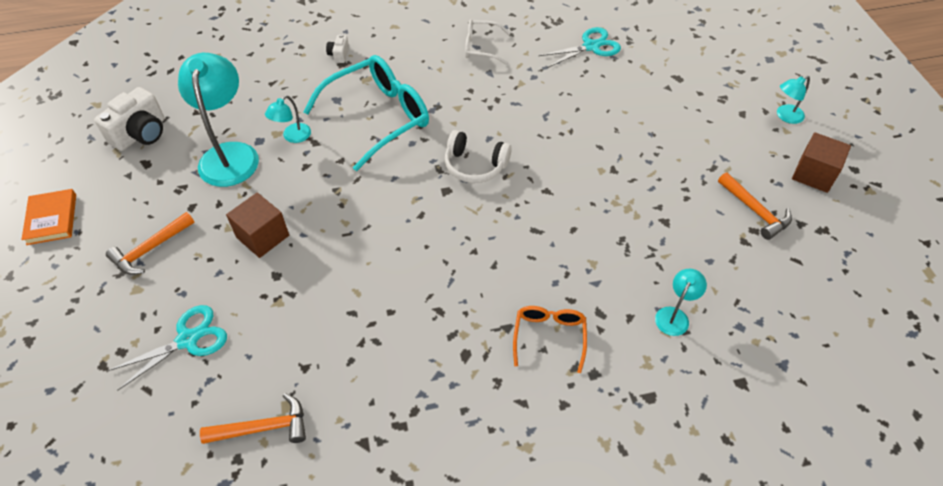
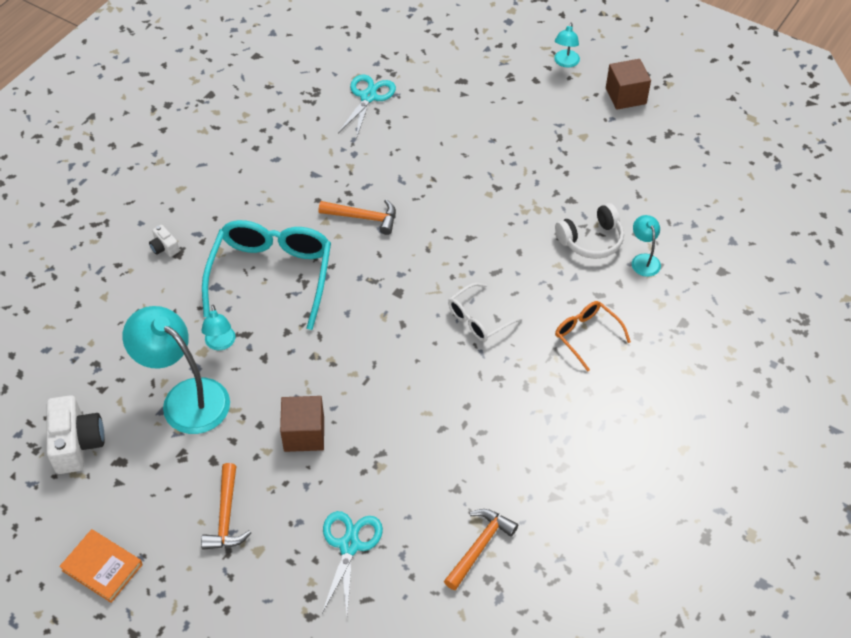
camera: 45 degrees left, 0 degrees up
(475, 165) = (396, 257): white headphones -> white headphones (591, 240)
(480, 47) = (280, 157): white glasses -> white glasses (478, 319)
(755, 211) = (617, 150): orange hammer -> orange hammer (364, 217)

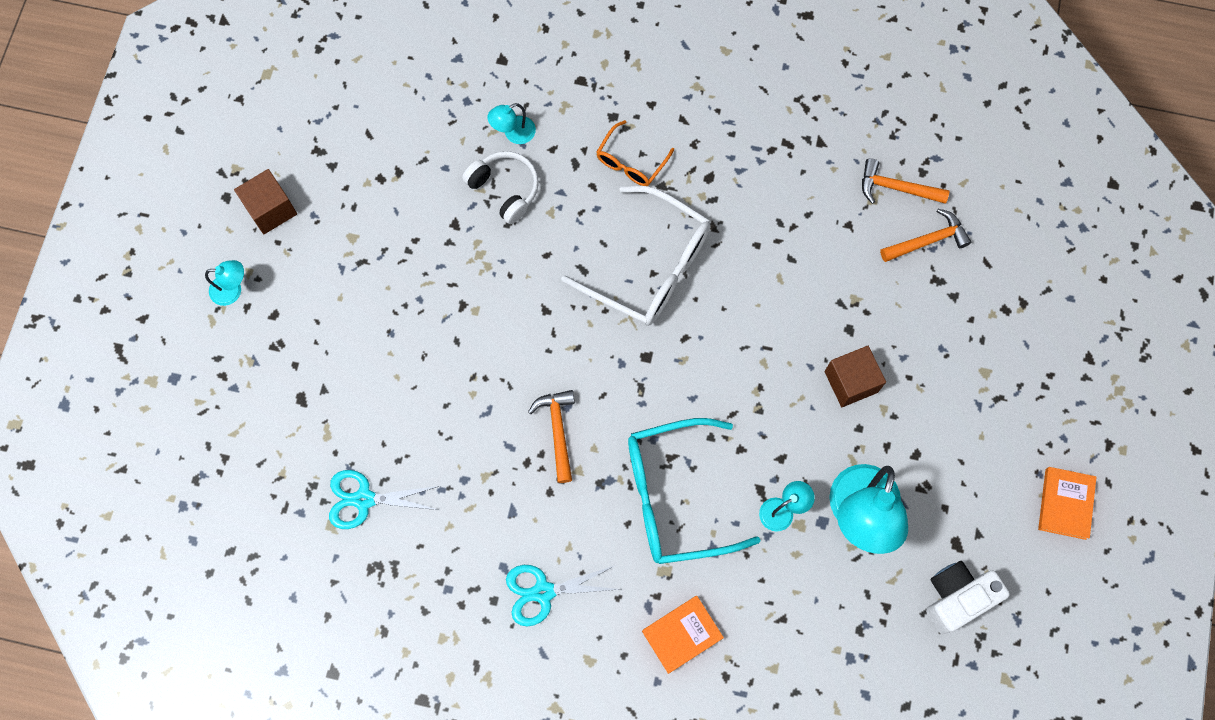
camera: 110 degrees left, 20 degrees up
(164, 247) = (682, 634): white camera -> orange book
(226, 516) = (966, 415): orange hammer -> orange hammer (928, 240)
(349, 545) = (944, 296): turquoise scissors -> turquoise scissors (543, 592)
(478, 319) = (650, 267): white glasses -> white glasses, size x1.93

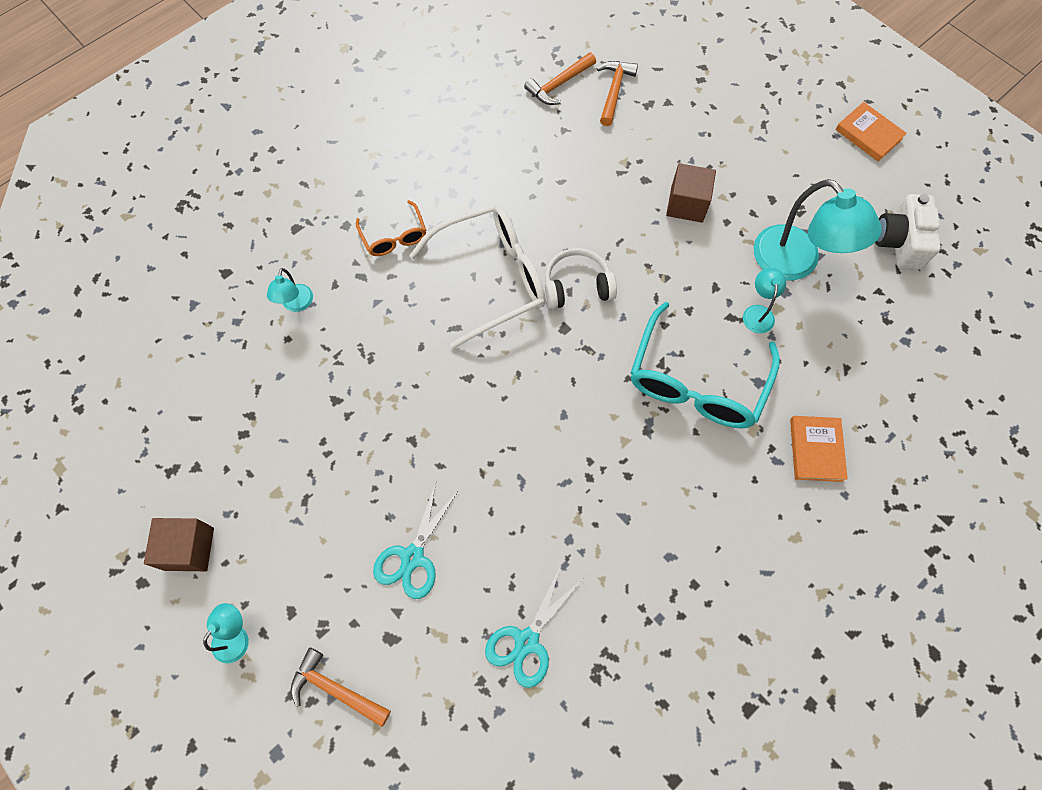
camera: 55 degrees left, 5 degrees down
(505, 189) = (338, 341): white headphones -> white headphones (577, 286)
(543, 592) = (712, 537): turquoise scissors -> turquoise scissors (412, 557)
(557, 431) = (579, 435): orange hammer -> orange hammer (335, 689)

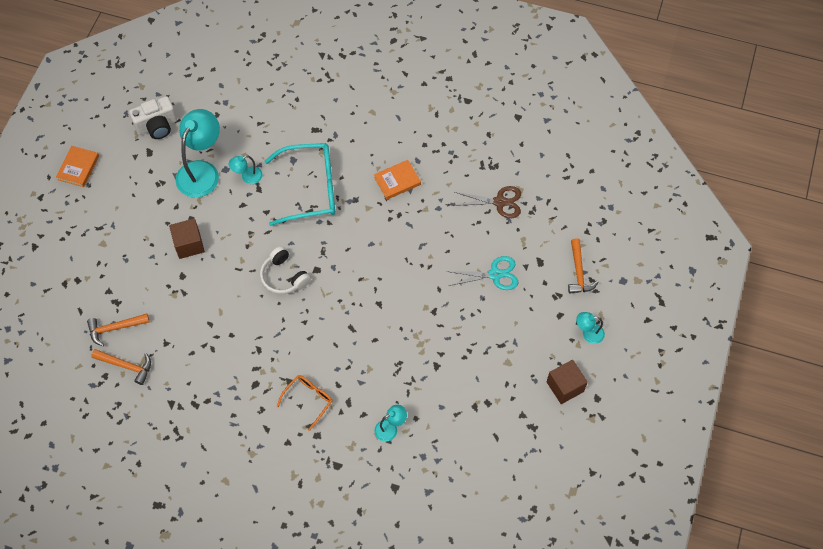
camera: 120 degrees left, 5 degrees down
(492, 278) = (305, 326): white glasses -> none
(526, 642) = (500, 202): turquoise scissors -> brown scissors
(816, 450) = (318, 120): orange book -> orange book (397, 181)

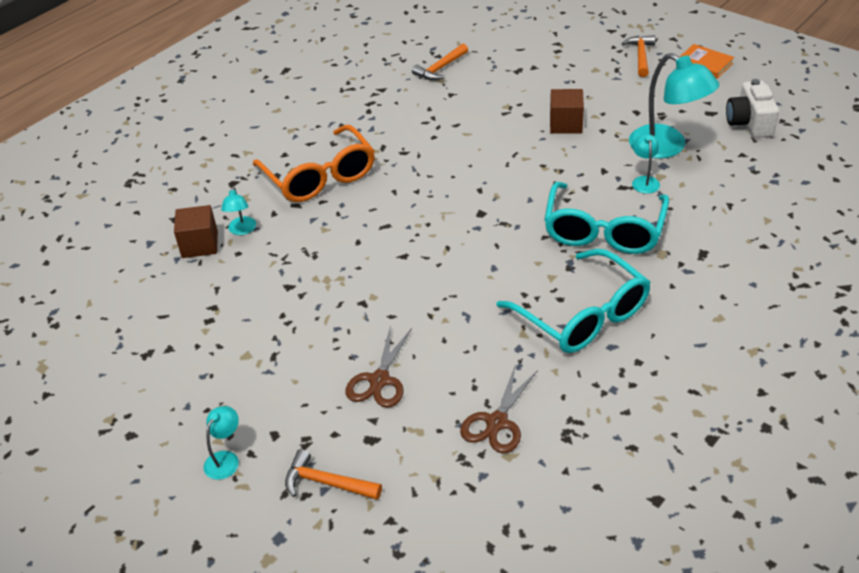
camera: 115 degrees right, 20 degrees down
(115, 328) = (487, 66): orange hammer -> orange hammer (640, 56)
(284, 277) = (485, 186): white headphones -> none
(308, 400) = (320, 177): orange glasses -> orange glasses, size x1.93
(397, 181) = (583, 316): orange book -> turquoise glasses
(495, 274) = (379, 381): turquoise scissors -> brown scissors
(565, 386) = (171, 405): brown cube -> brown cube (200, 244)

